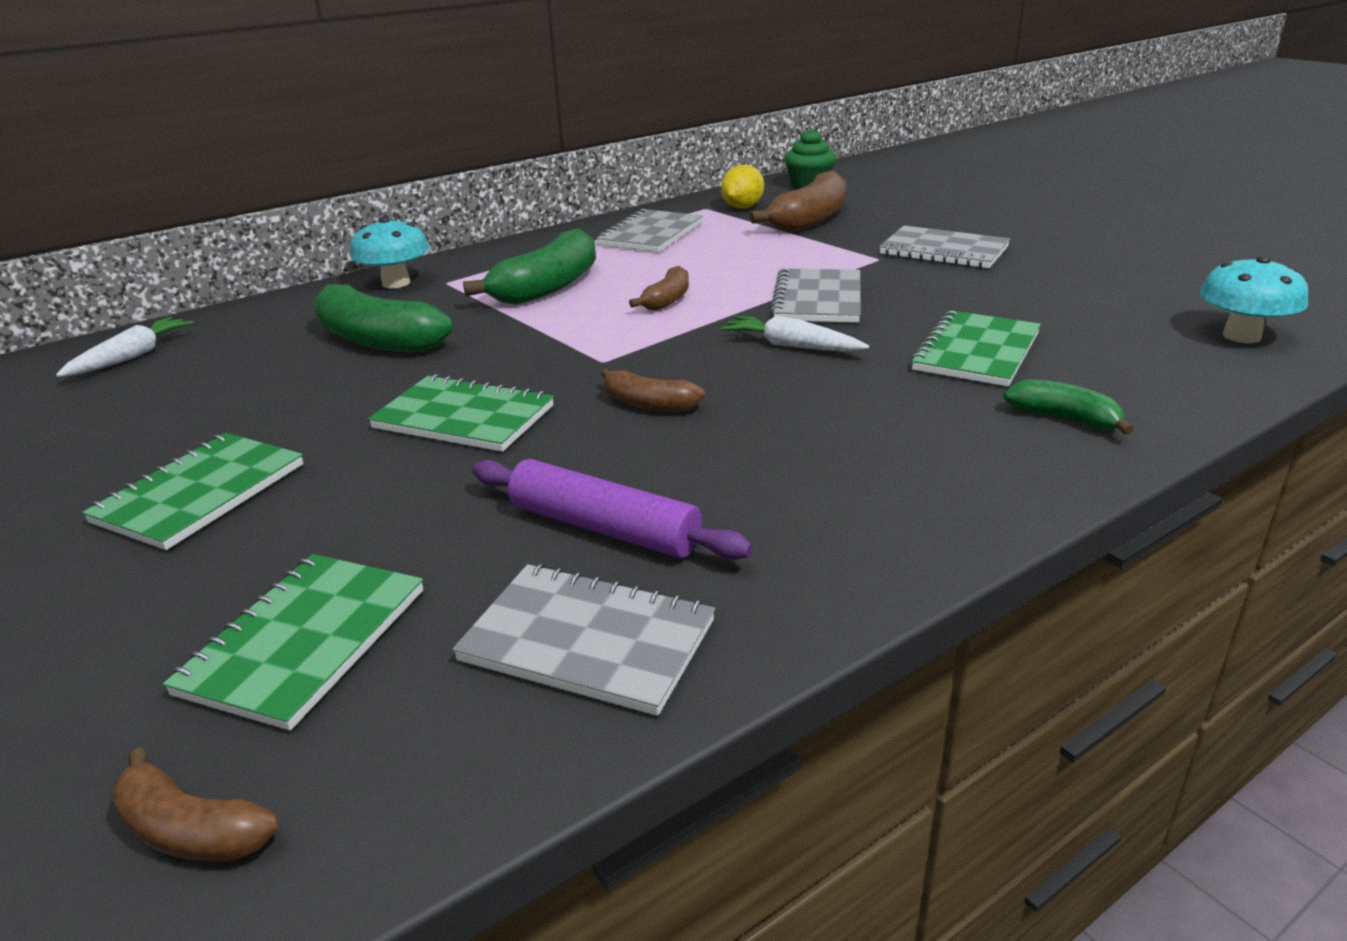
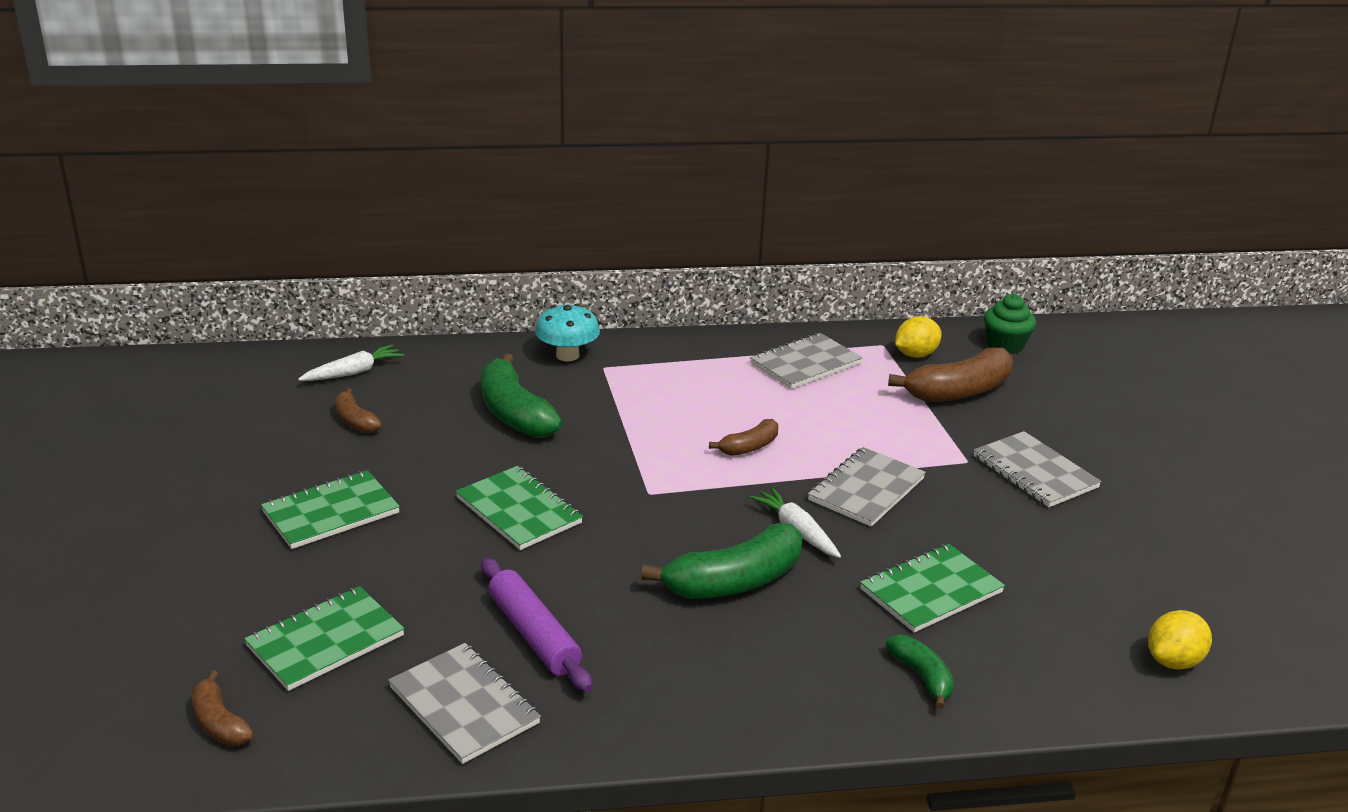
camera: 25 degrees right, 0 degrees up
(548, 287) = (672, 400): green banana -> green banana (734, 581)
(648, 404) = (645, 546): brown banana -> brown banana (355, 421)
(1241, 336) = (1173, 661): turquoise mushroom -> yellow lemon

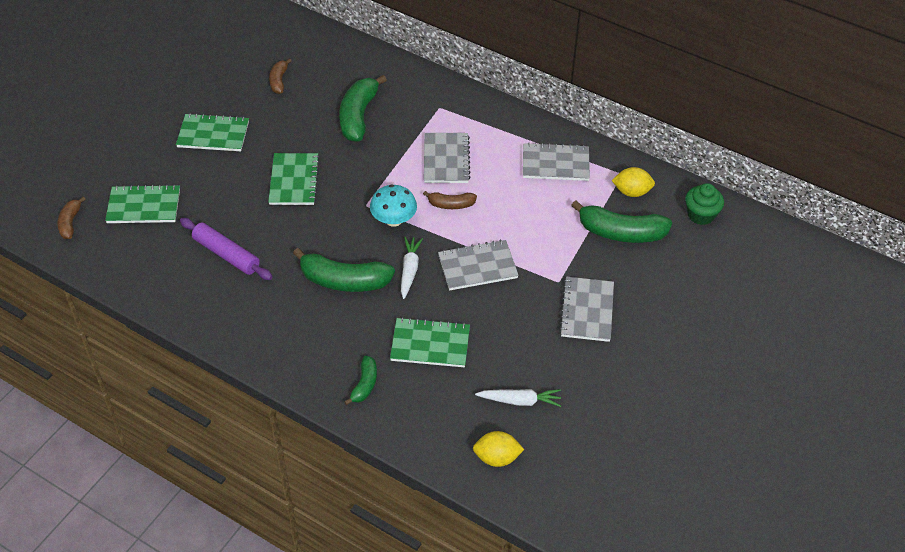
camera: 40 degrees right, 20 degrees up
(353, 372) = (310, 46): white carrot -> white carrot (520, 401)
(464, 705) = (163, 272): grey notebook -> grey notebook (446, 159)
(533, 634) = (226, 254): purple rolling pin -> purple rolling pin turned 60 degrees counterclockwise
(567, 355) = (430, 89): turquoise mushroom -> turquoise mushroom (393, 220)
(959, 391) = (621, 232): brown banana -> green banana

